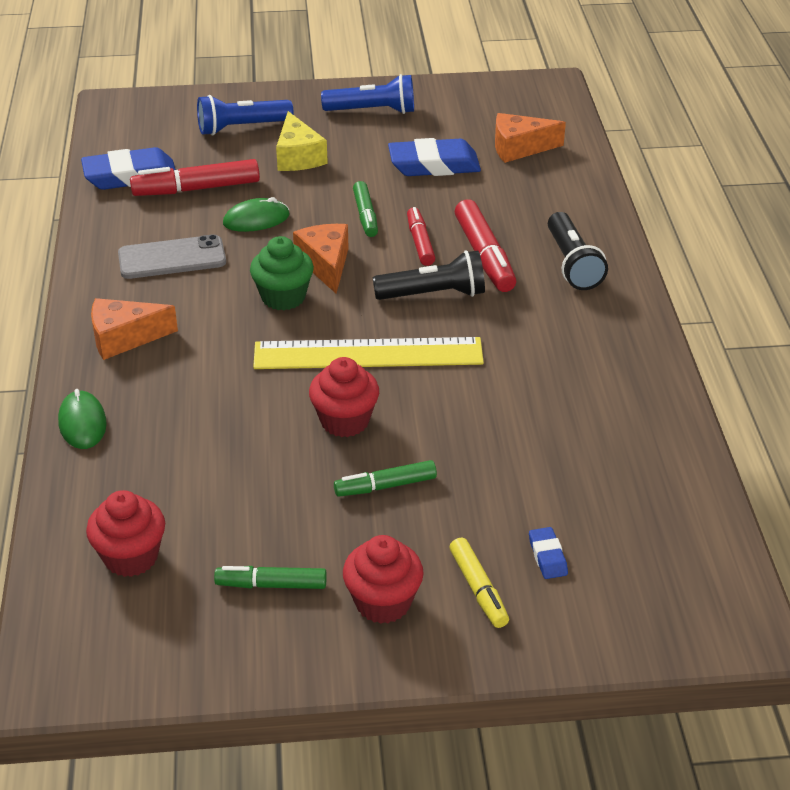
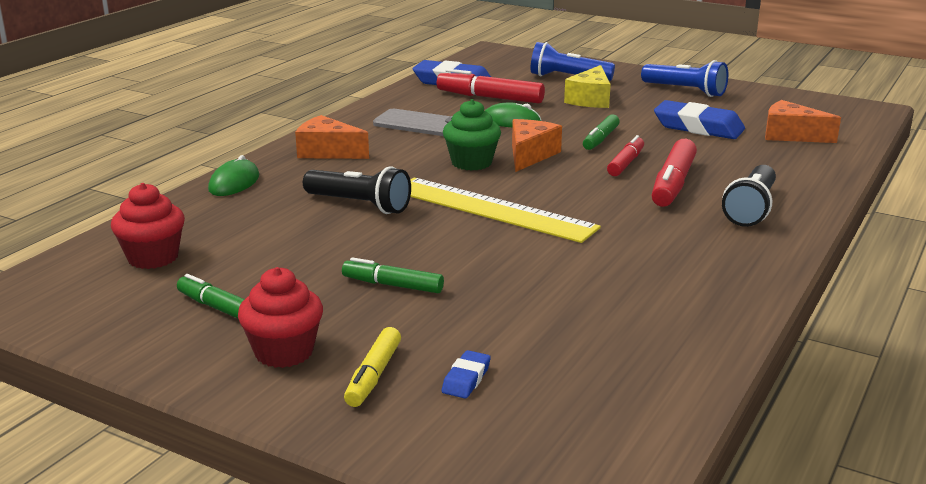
camera: 35 degrees right, 15 degrees down
(345, 421) = (417, 239): red cupcake -> none
(433, 294) = (596, 193): black flashlight -> black flashlight (359, 205)

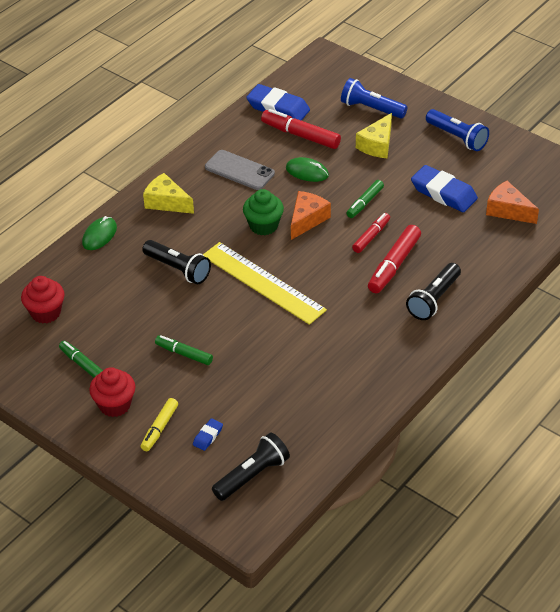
camera: 10 degrees right, 20 degrees up
(327, 152) = (166, 202): orange cheese -> yellow cheese
(570, 425) = (252, 475): none -> black flashlight

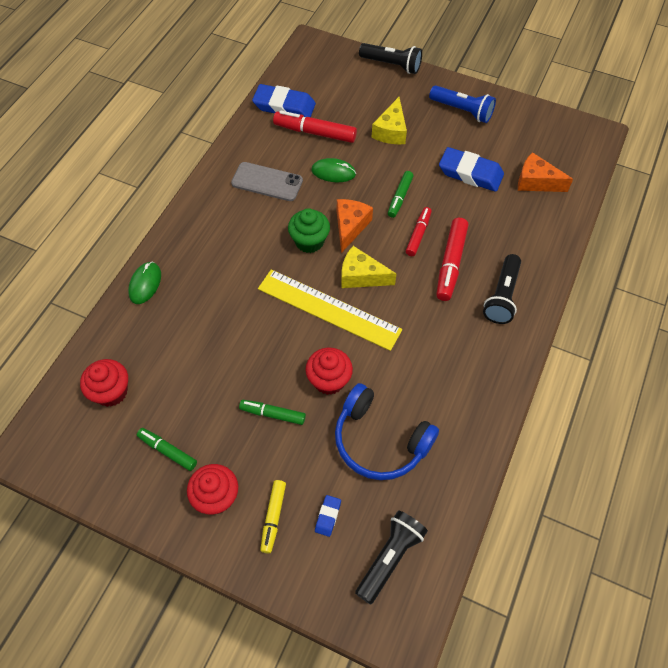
camera: 15 degrees left, 15 degrees up
(166, 202) = (204, 232): yellow cheese -> yellow cheese (361, 276)
(178, 269) = (238, 309): black flashlight -> black flashlight (392, 65)
(244, 337) = (329, 380): none -> red cupcake
(274, 390) = (380, 441): none -> blue headphones
(371, 109) = (372, 93): blue flashlight -> none

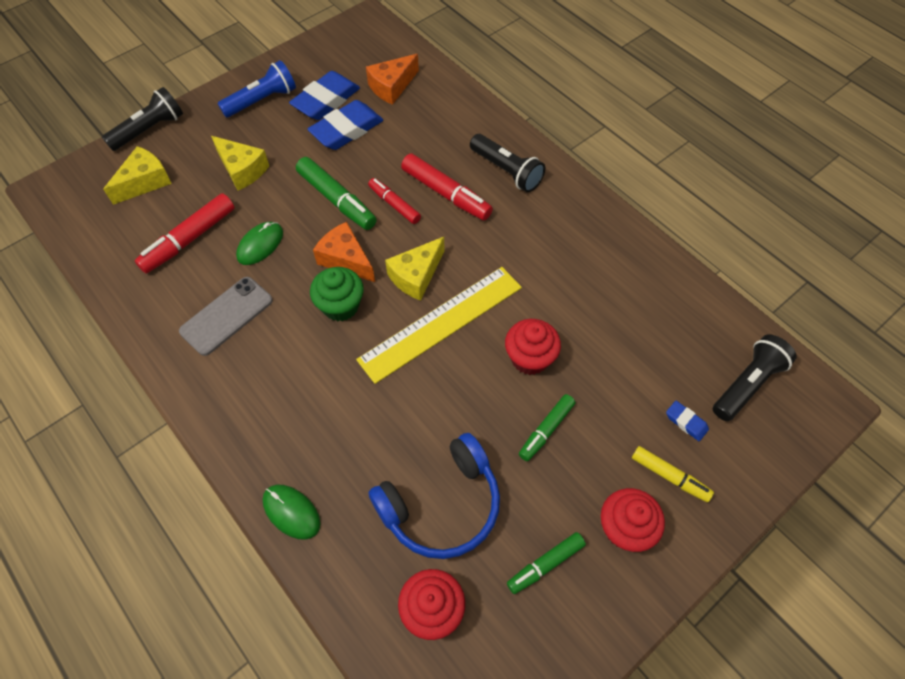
camera: 65 degrees left, 0 degrees up
(284, 106) = (124, 254): blue eraser -> blue eraser (326, 100)
(346, 86) = (145, 182): none -> yellow cheese
(380, 441) = (620, 340): blue headphones -> blue headphones (441, 505)
(389, 557) = (747, 384): black flashlight -> black flashlight turned 75 degrees clockwise
(399, 197) = (337, 200): green marker -> green marker, size x1.58

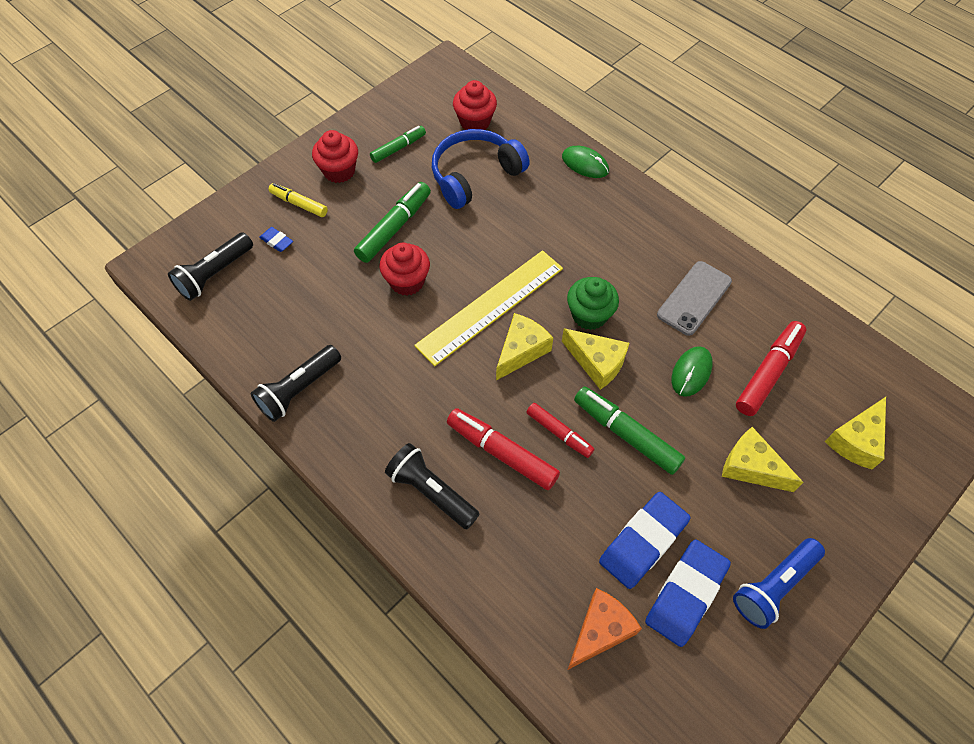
camera: 175 degrees right, 0 degrees up
(149, 129) = (896, 520): black flashlight -> black flashlight (299, 390)
(346, 259) = (597, 363): orange cheese -> yellow cheese
(546, 430) = (394, 228): green marker -> green marker, size x1.58

